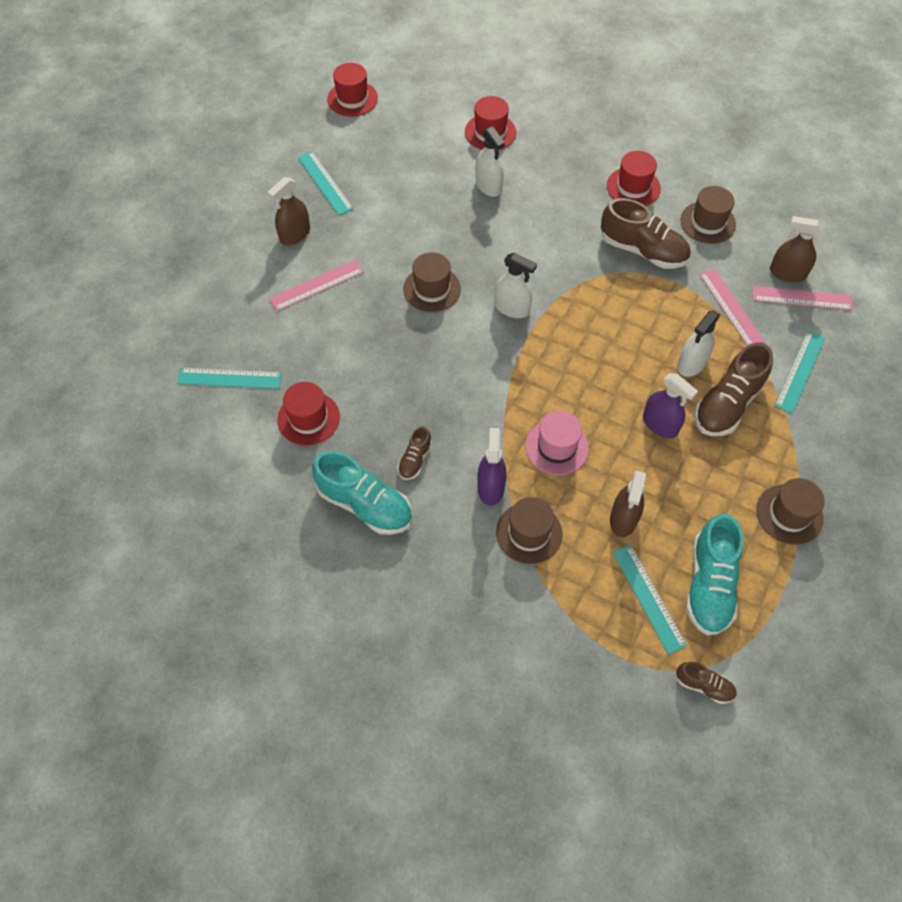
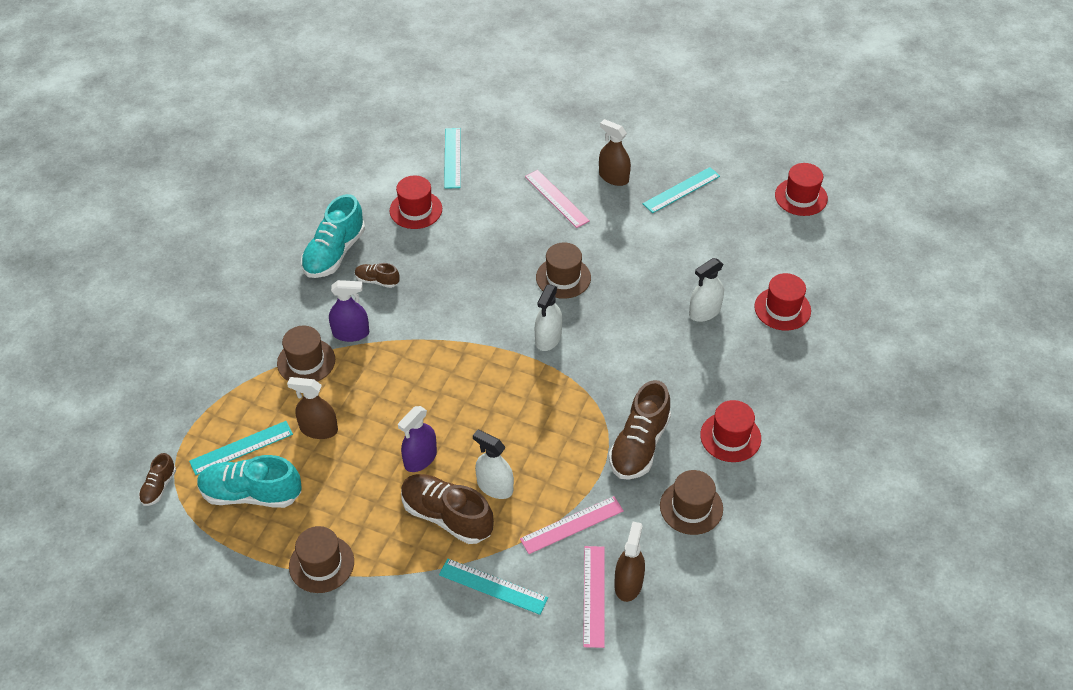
camera: 85 degrees right, 10 degrees down
(557, 447) = (392, 378): pink hat -> none

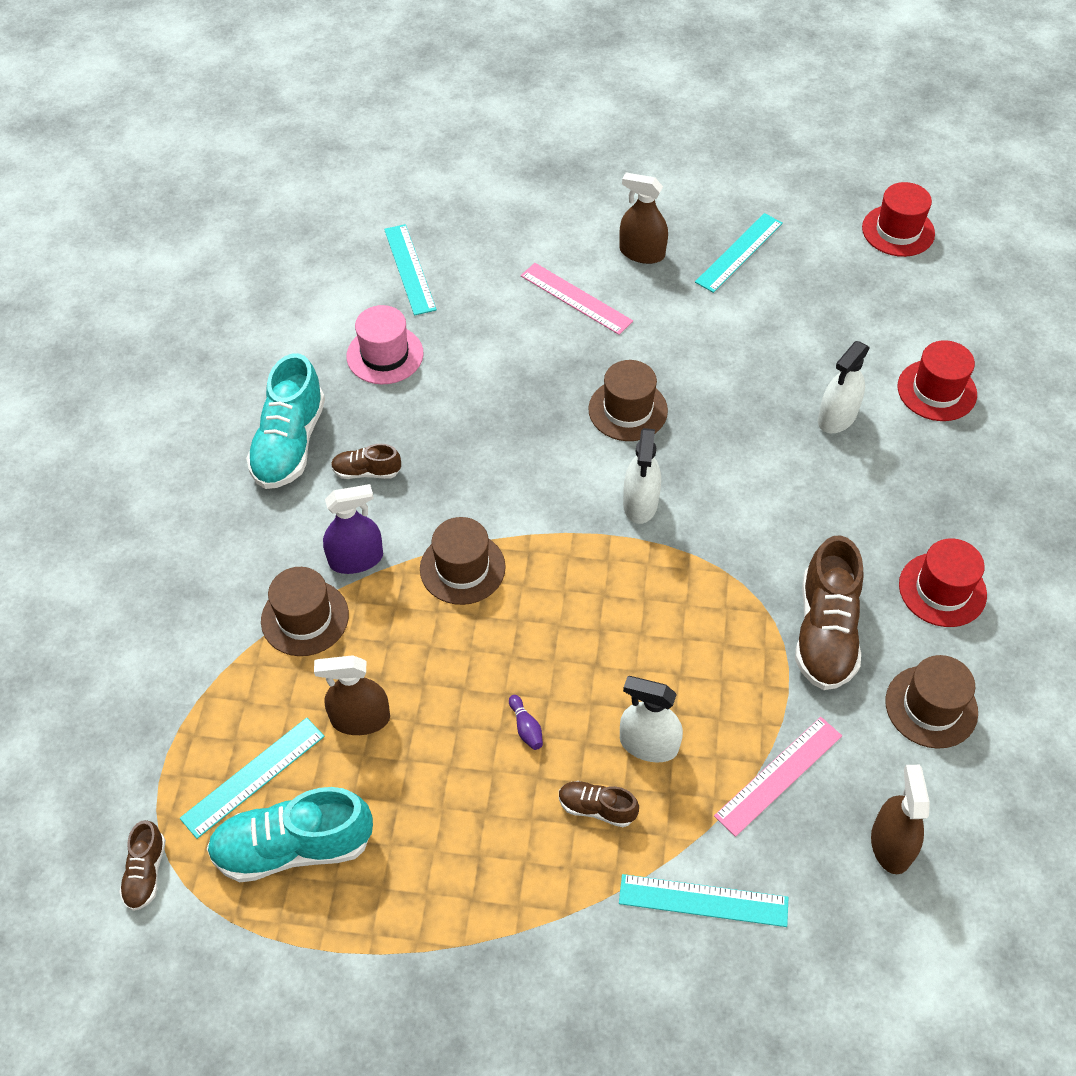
camera: 15 degrees left, 5 degrees up
(321, 564) = (439, 932): brown hat -> brown hat (462, 568)
(416, 210) = (385, 355): red hat -> pink hat
(420, 458) = (526, 728): purple spray bottle -> purple bowling pin
(447, 516) = (596, 808): brown shoe -> brown shoe, size x0.51
(593, 596) = (850, 876): pink ruler -> none

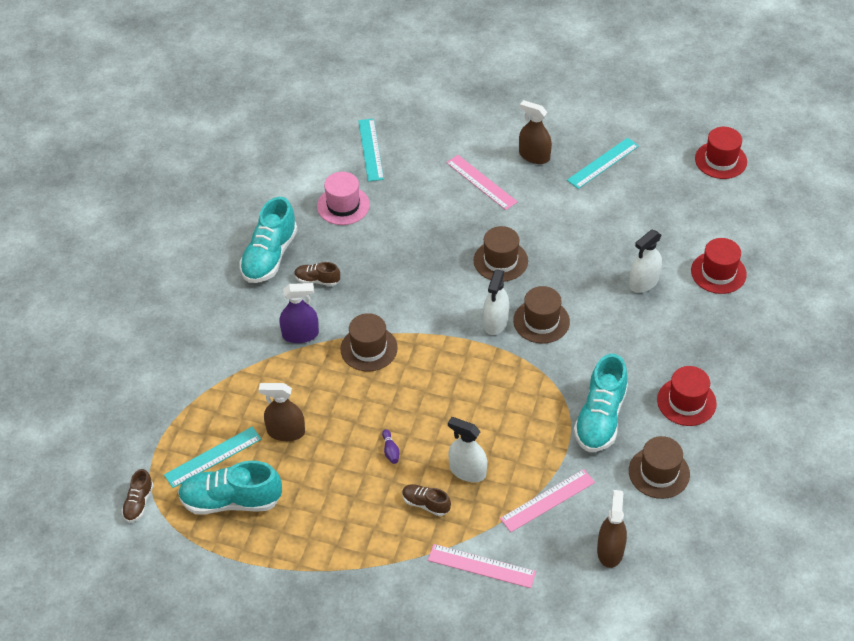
camera: 10 degrees right, 5 degrees down
(305, 618) = (261, 366): brown hat -> brown hat (541, 321)
(703, 900) = (481, 566): turquoise ruler -> pink ruler
(825, 632) = (600, 418): brown shoe -> turquoise shoe

